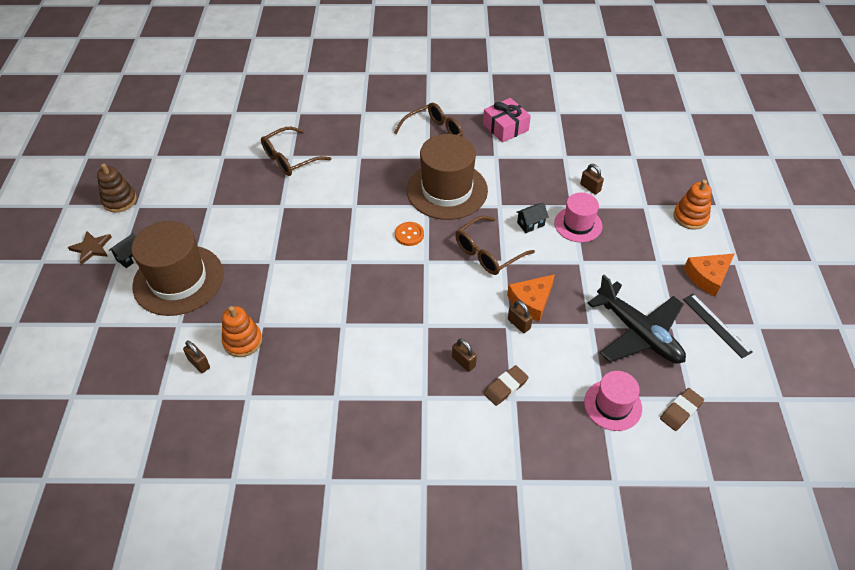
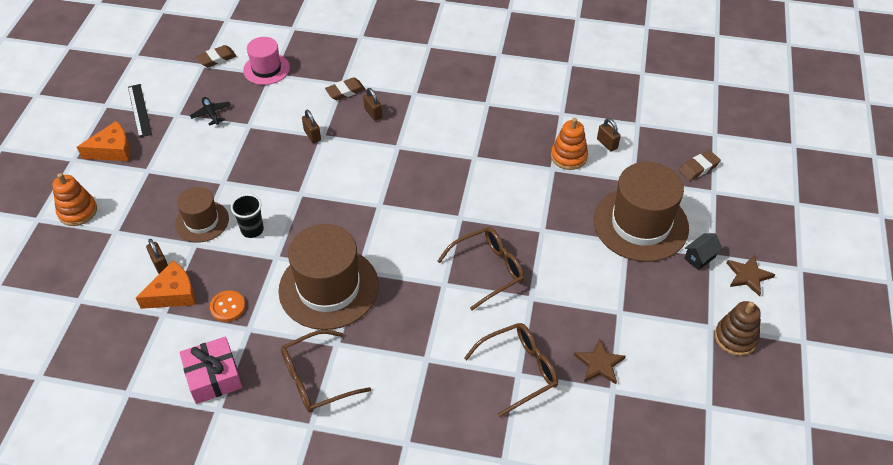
camera: 170 degrees left, 0 degrees up
(104, 349) = (698, 168): none -> brown eraser
(230, 170) = (599, 364): none -> brown star
(409, 235) = (389, 237): orange button -> orange button (228, 307)
(488, 252) = (312, 205): brown glasses -> brown glasses (487, 270)
(530, 224) = (252, 230): black house -> black cup
(531, 301) = (291, 152): orange cheese -> orange cheese (173, 293)
(578, 224) = (202, 221): pink hat -> brown hat
(638, 333) = (211, 114): black plane -> black plane, size x0.42

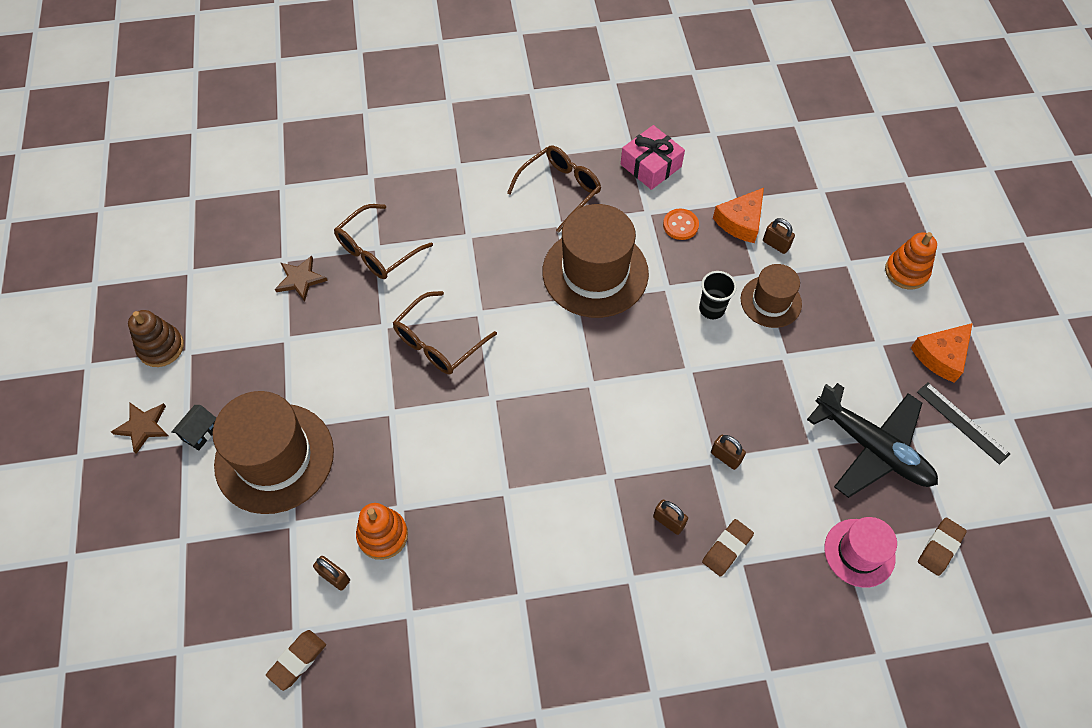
camera: 160 degrees right, 10 degrees up
(211, 114) = (872, 448): black plane -> black plane, size x2.38
(698, 168) = (203, 575): brown eraser -> brown eraser (297, 660)

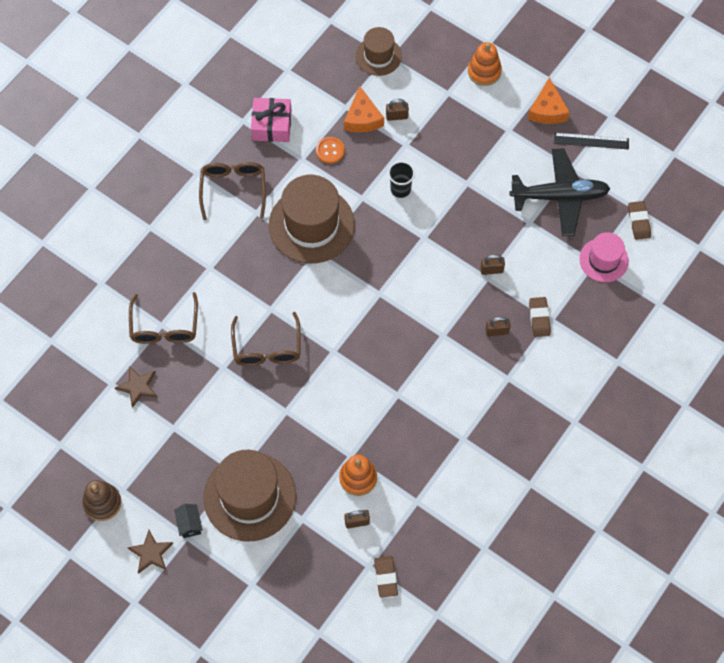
camera: 45 degrees left, 5 degrees up
(771, 301) = (428, 156): brown hat -> brown hat (378, 56)

